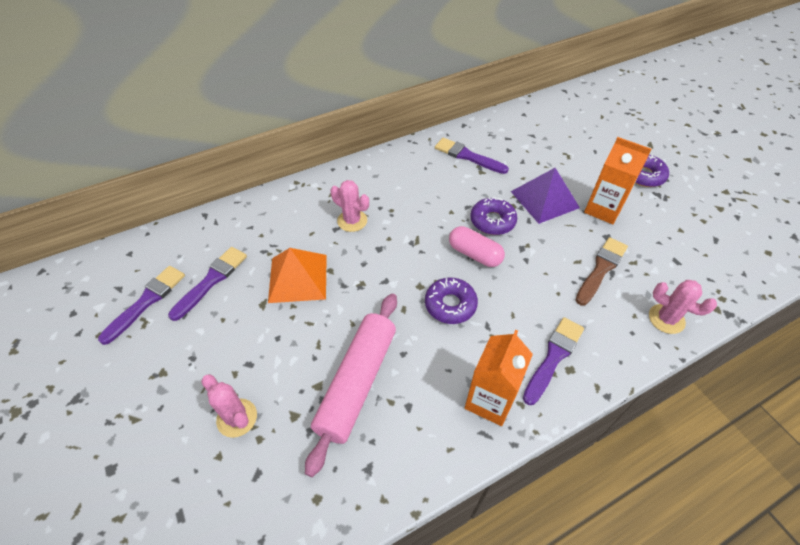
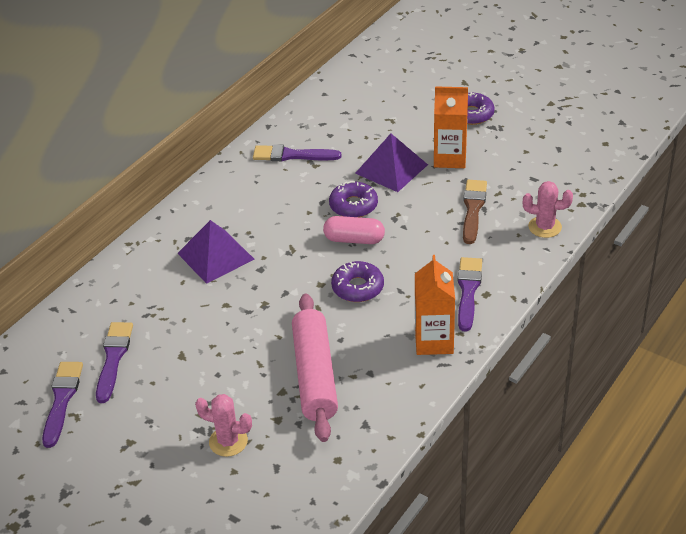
camera: 25 degrees left, 10 degrees down
(298, 278) = (199, 322): orange pyramid -> none
(352, 221) = (216, 256): pink cactus -> purple pyramid

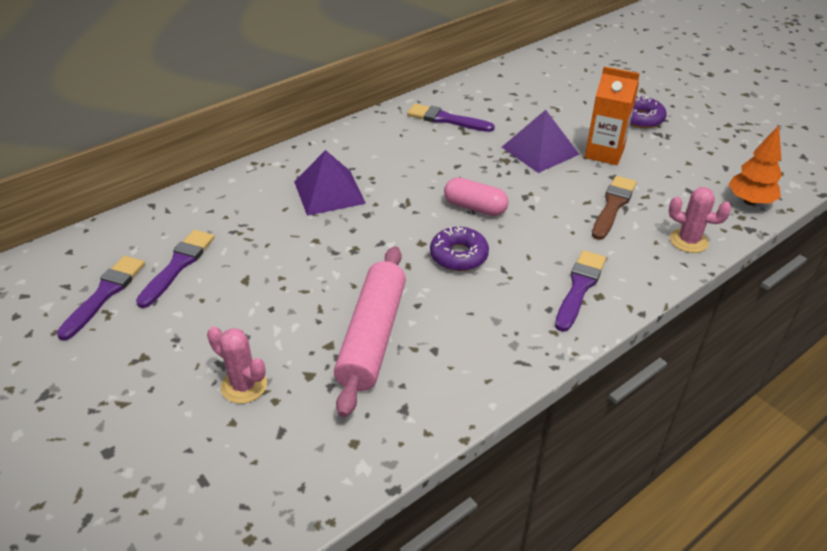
camera: 15 degrees right, 0 degrees up
(353, 205) = (487, 176): purple donut -> none
(434, 341) = (520, 333): orange carton -> none
(586, 178) = (750, 201): none -> orange tree

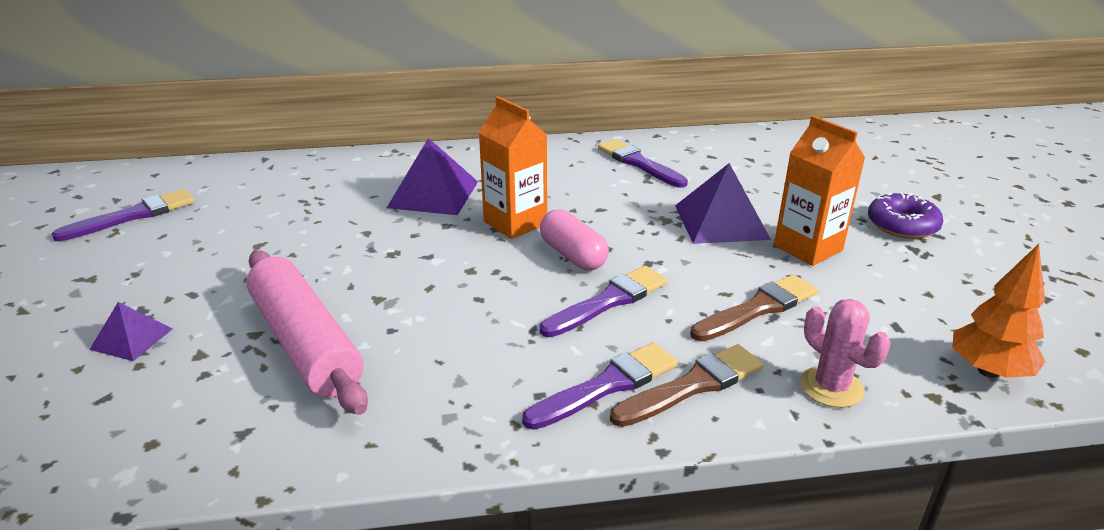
camera: 30 degrees right, 10 degrees down
(178, 265) = (219, 213): purple brush -> purple brush (608, 301)
(244, 386) = (132, 339): pink cactus -> purple pyramid
(372, 337) = (306, 343): pink rolling pin -> pink rolling pin turned 75 degrees counterclockwise
(412, 196) = (515, 223): none -> orange carton
(459, 255) = (497, 297): purple donut -> none
(623, 269) = (693, 386): none -> brown brush

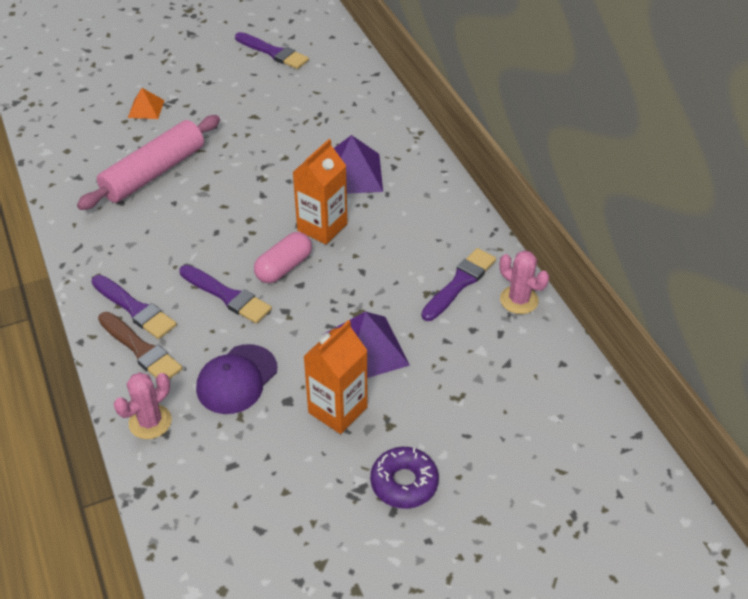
camera: 75 degrees right, 15 degrees up
(132, 339) = (146, 109): purple pyramid -> orange pyramid
(671, 142) = (519, 300): none -> pink cactus
(758, 308) = (237, 379): brown brush -> purple cap
(988, 371) = (183, 518): orange tree -> none

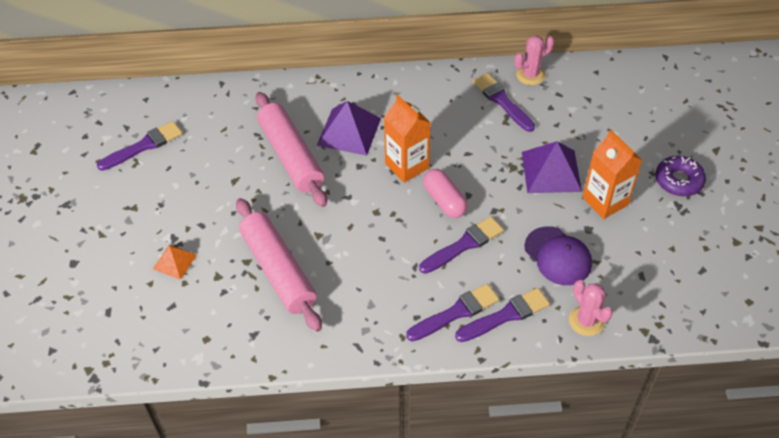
camera: 70 degrees left, 5 degrees up
(141, 350) = (505, 315): brown brush -> purple brush
(300, 143) = (291, 156): none -> pink rolling pin

